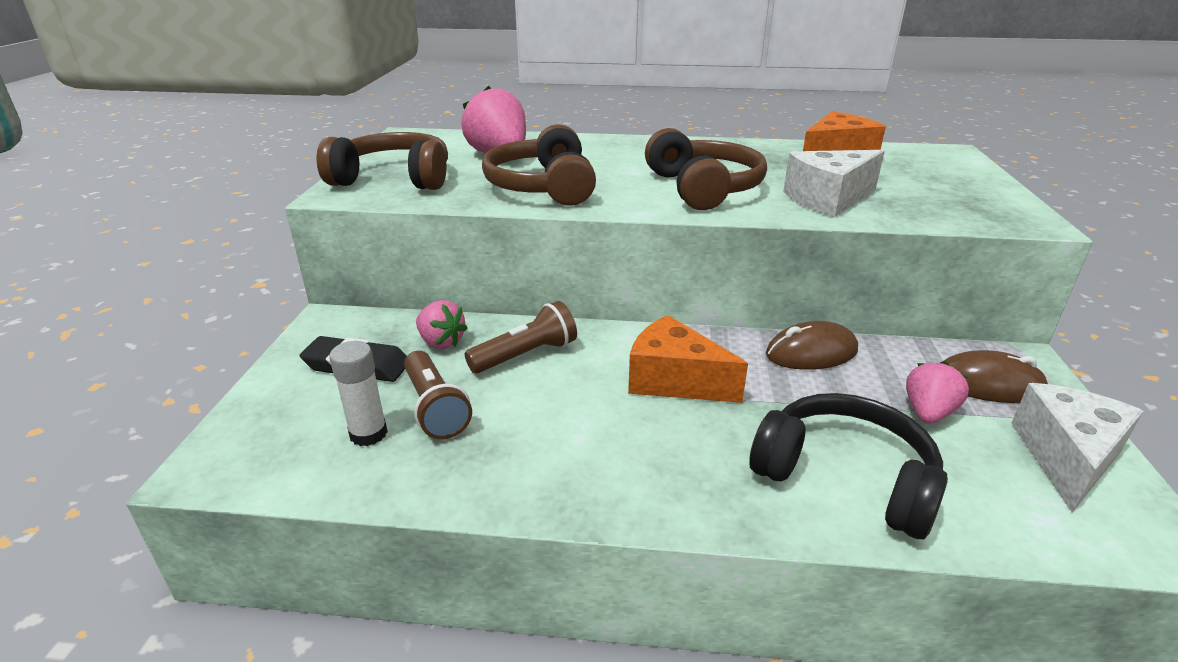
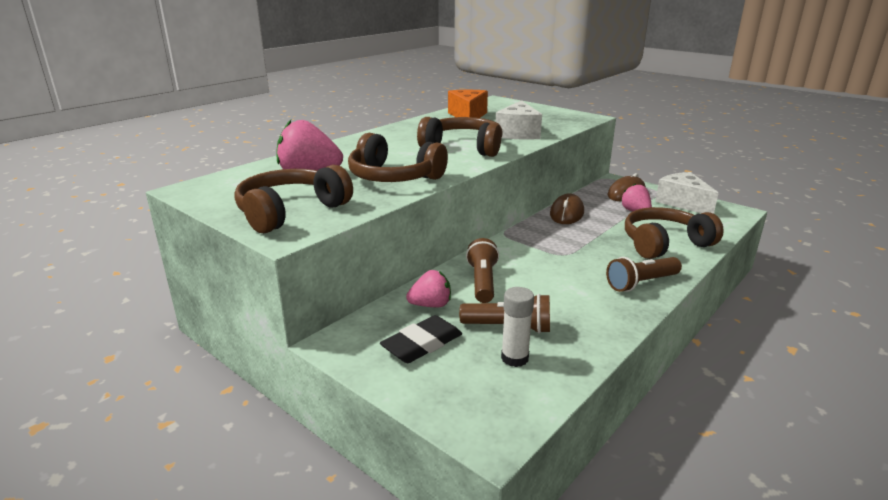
camera: 55 degrees left, 5 degrees down
(665, 487) = (641, 283): none -> brown flashlight
(674, 380) = (555, 251): orange cheese -> none
(845, 477) = (664, 244): black headphones -> brown headphones

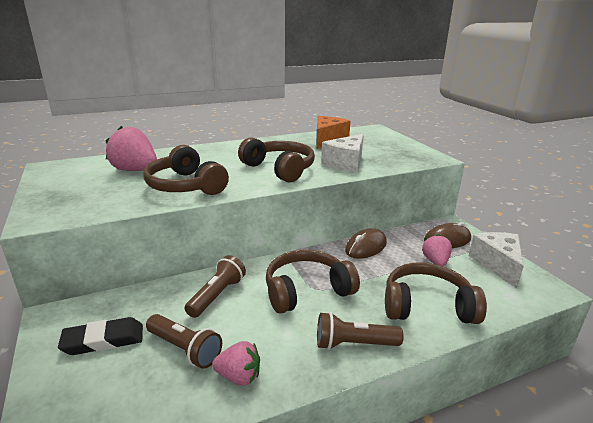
camera: 25 degrees right, 0 degrees up
(291, 212) = (72, 200): brown headphones -> brown headphones (307, 290)
(431, 305) = (153, 304): pink strawberry -> pink strawberry (239, 376)
(514, 358) = (151, 384): white glue stick -> none

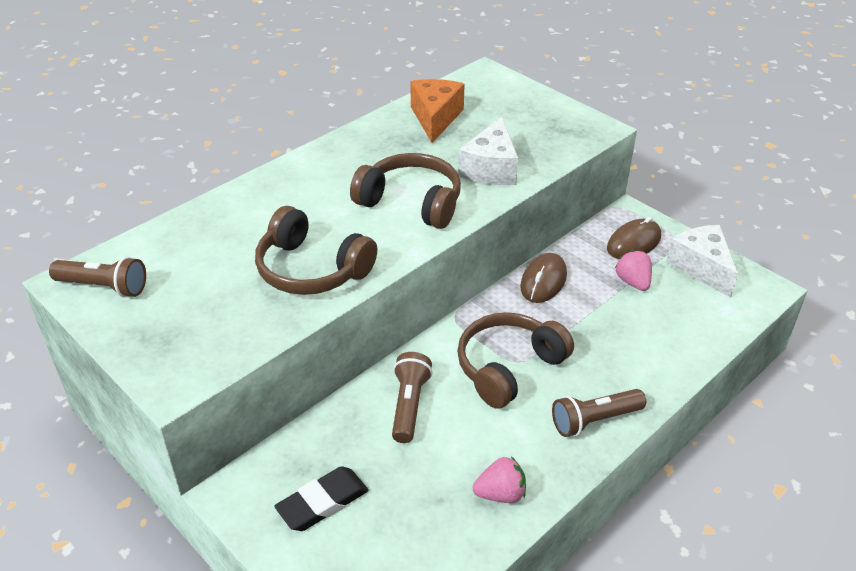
camera: 20 degrees left, 15 degrees up
(135, 170) = (212, 256): pink strawberry -> none
(185, 349) = (422, 483): brown flashlight -> brown flashlight (104, 287)
(427, 306) = (648, 349): brown headphones -> none

